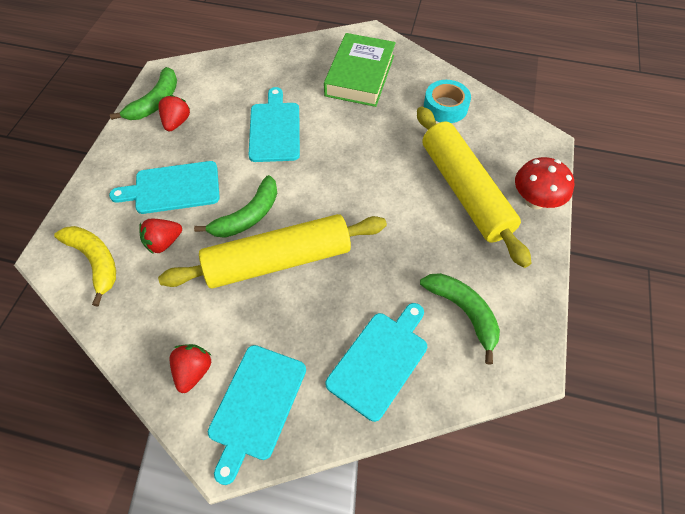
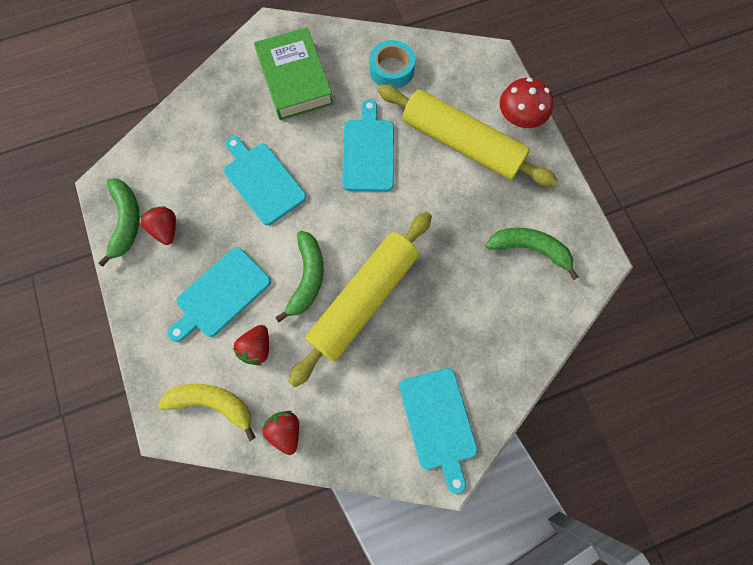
camera: 35 degrees left, 15 degrees up
(193, 371) = (372, 431): red strawberry -> red strawberry (285, 431)
(380, 361) = (499, 327): turquoise cutting board -> turquoise cutting board (368, 151)

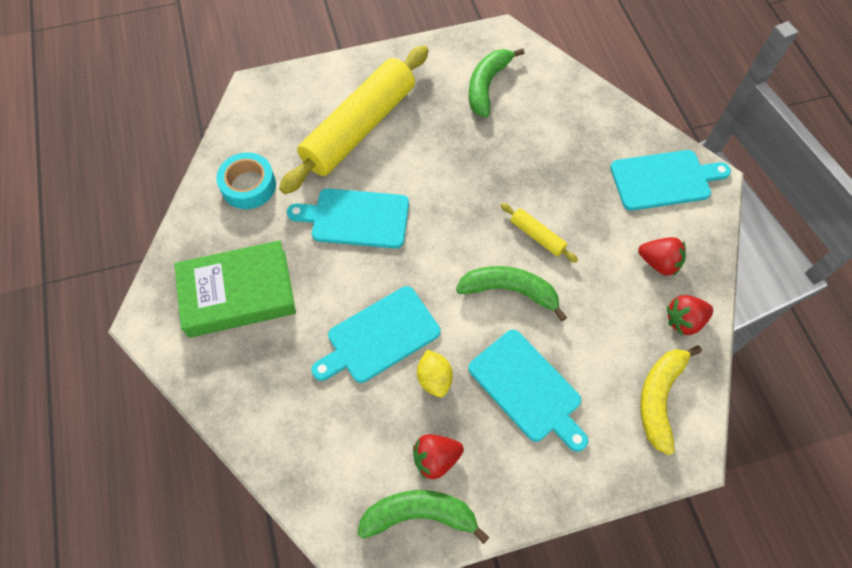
camera: 85 degrees left, 10 degrees down
(228, 223) = (434, 379): none -> yellow lemon
(257, 348) = (593, 348): red strawberry -> red strawberry (658, 263)
(363, 299) = (537, 236): yellow rolling pin -> yellow rolling pin, size x0.40
(519, 119) = (338, 75): red mushroom -> none

